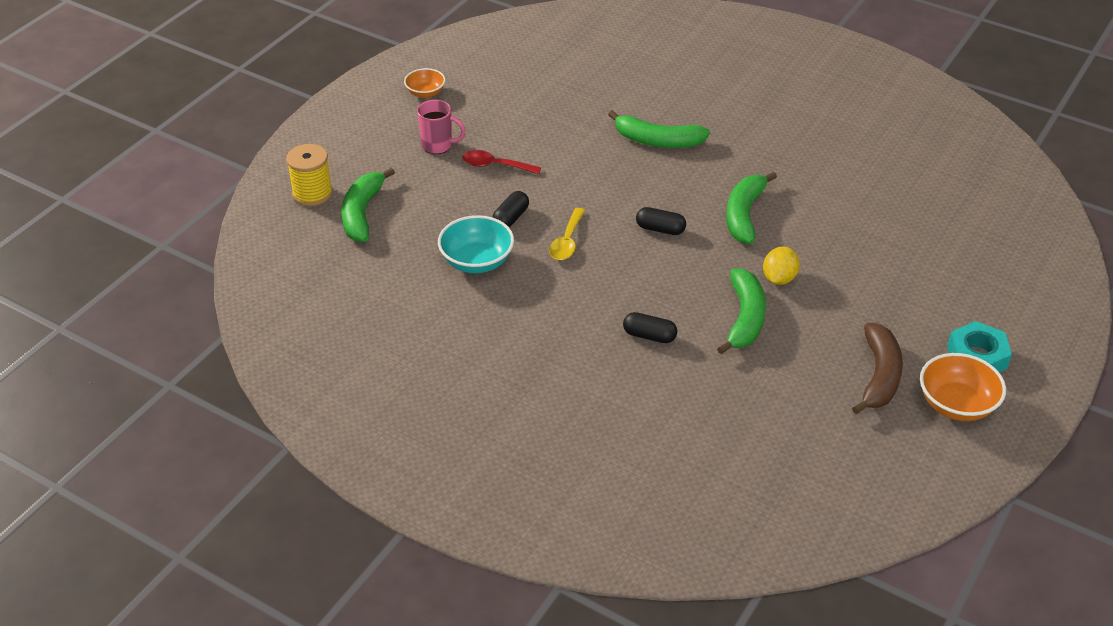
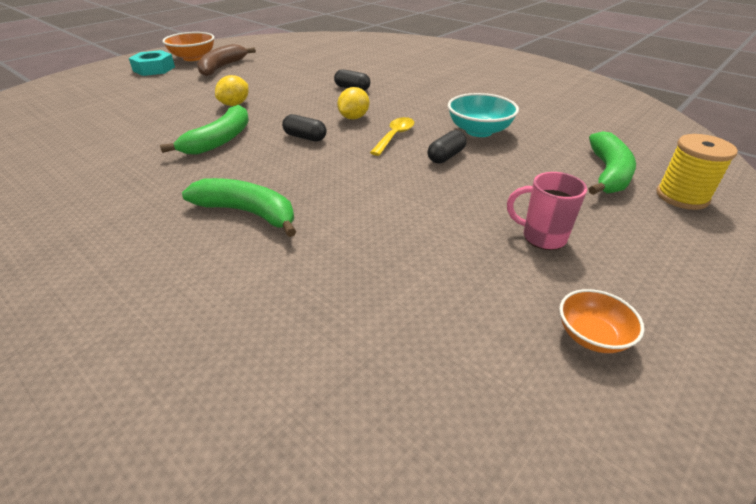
camera: 170 degrees left, 5 degrees down
(495, 166) = (462, 205): red spoon -> none
(622, 269) = (353, 118): none -> yellow lemon
(744, 318) = (280, 90): green banana -> none

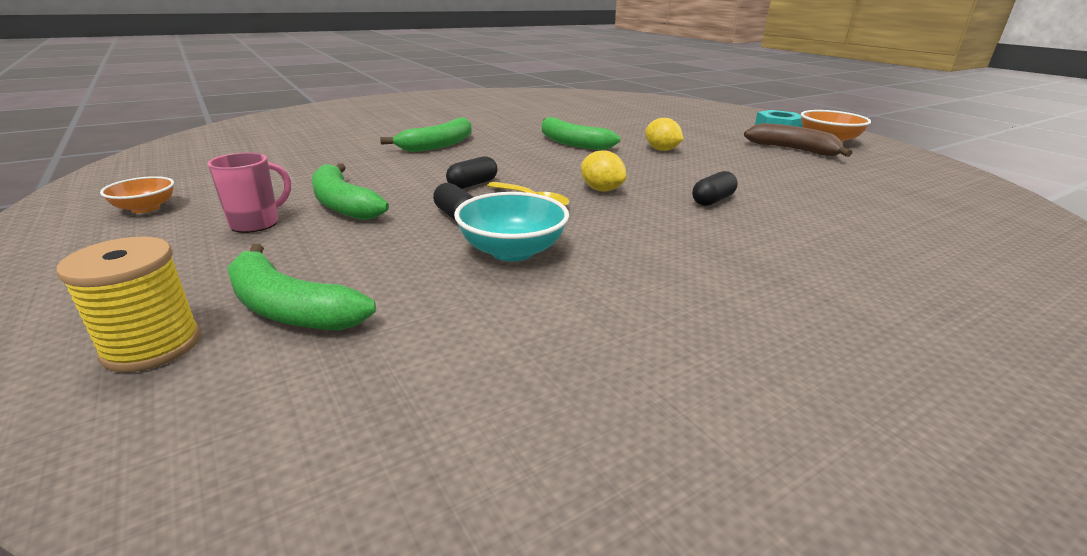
camera: 105 degrees right, 10 degrees down
(305, 137) = (558, 167): black capsule -> black capsule (472, 184)
(467, 210) = (343, 204): none -> green banana

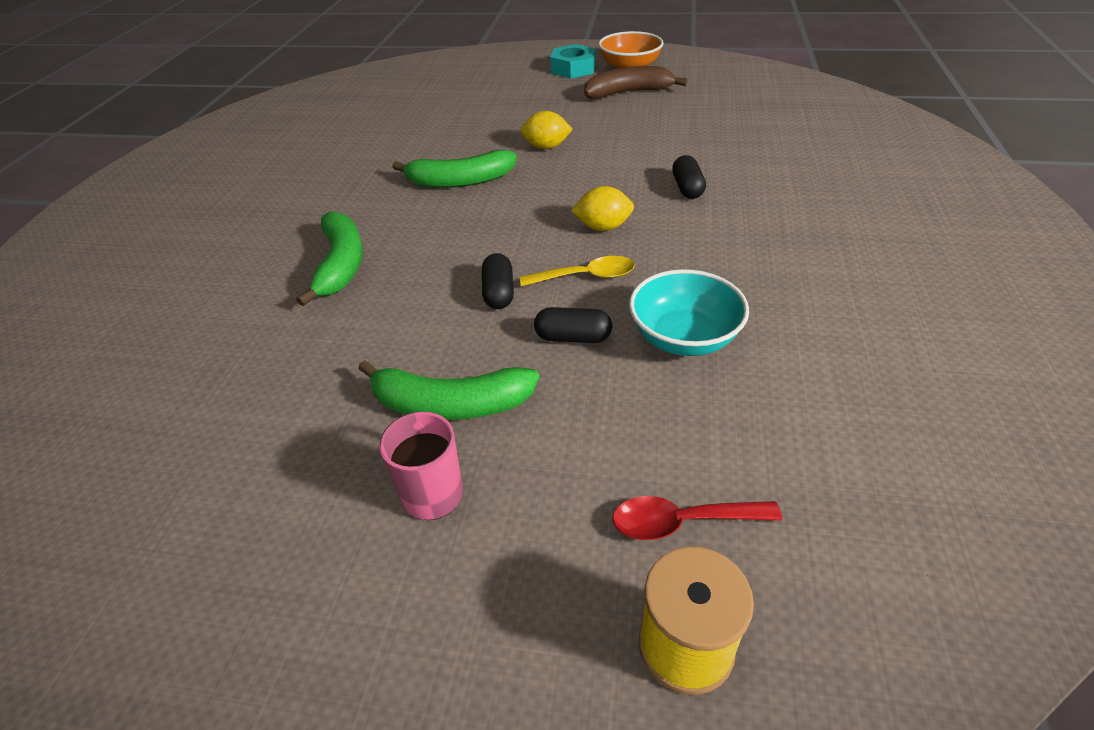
camera: 45 degrees left, 15 degrees up
(145, 208) = (251, 594): orange bowl -> none
(289, 308) = (682, 522): green banana -> red spoon

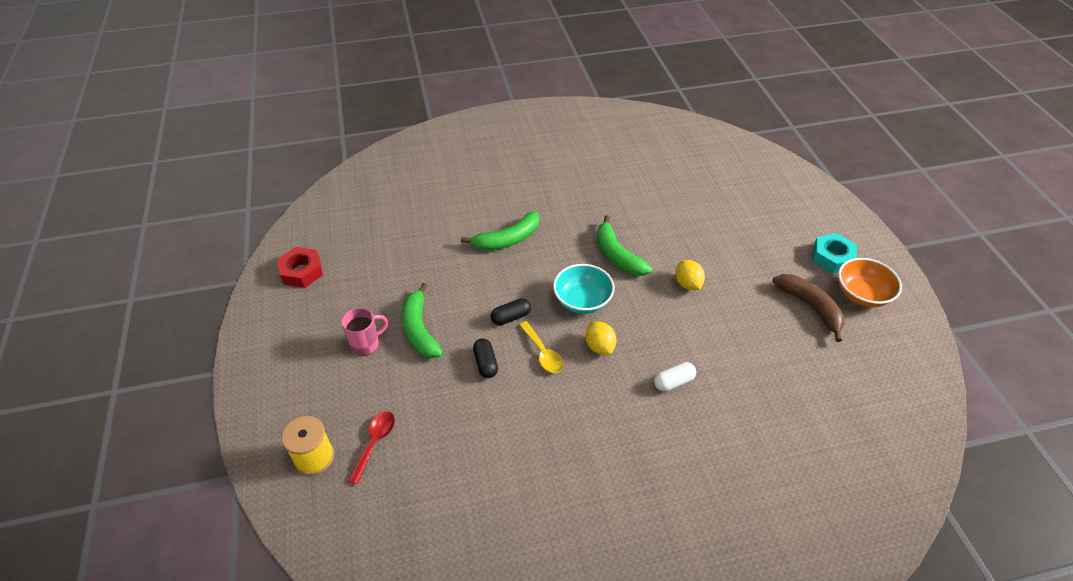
camera: 65 degrees right, 5 degrees up
(129, 584) = (302, 272): none -> red nut
(682, 522) = (375, 443): red spoon -> red spoon turned 45 degrees clockwise
(684, 338) = (504, 416): turquoise bowl -> turquoise bowl (582, 301)
(687, 188) = (673, 382): black capsule -> white capsule

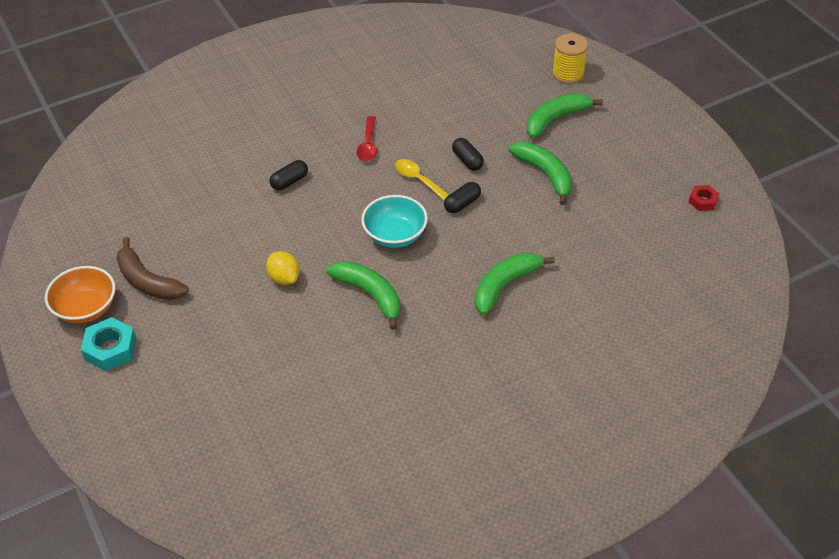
camera: 165 degrees right, 0 degrees up
(302, 272) = (703, 201): red nut -> red nut, size x0.60
(366, 344) = (586, 152): pink mug -> none
(369, 393) = (556, 119): none -> green banana
(375, 443) = (528, 90): red spoon -> red spoon (368, 145)
(599, 346) = (365, 196): yellow lemon -> none
(673, 382) = (289, 181): white capsule -> black capsule

